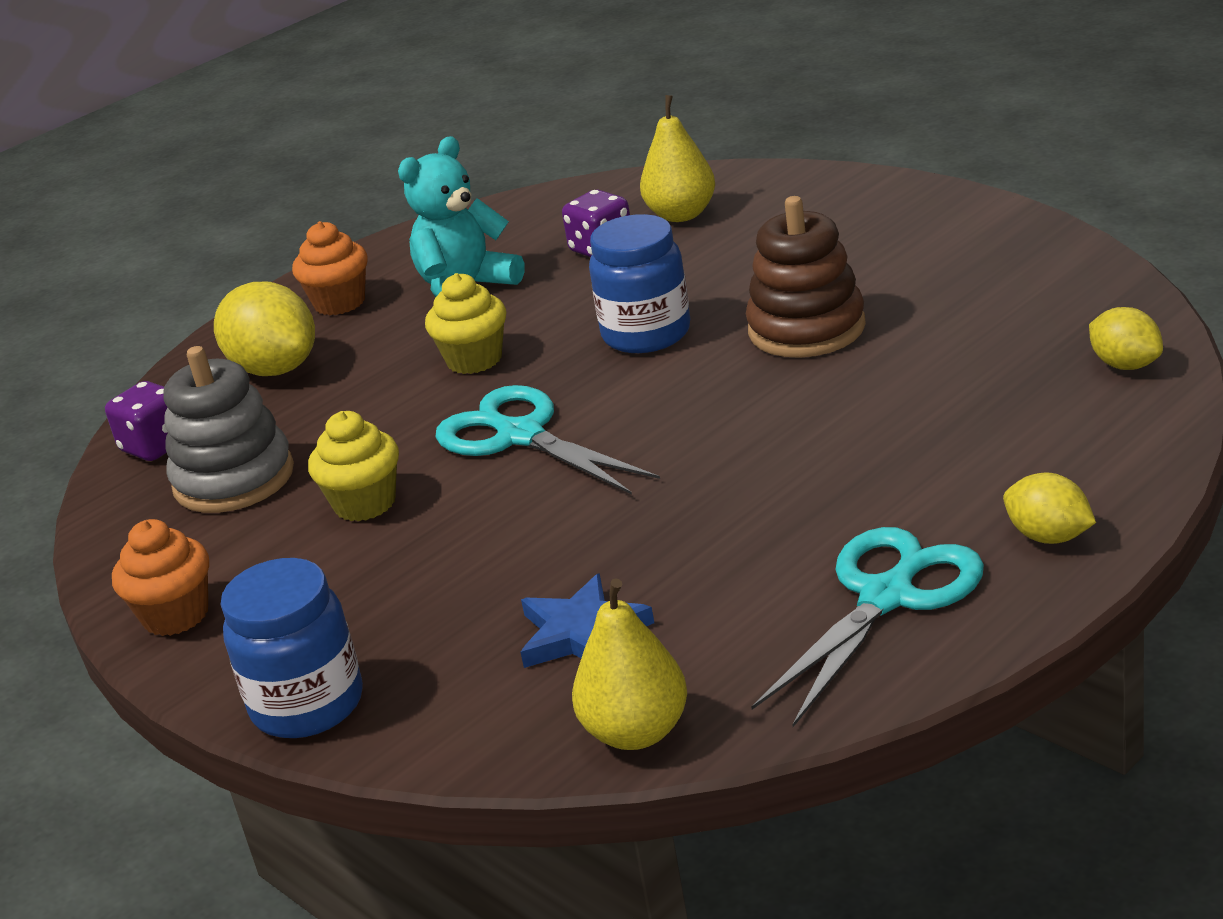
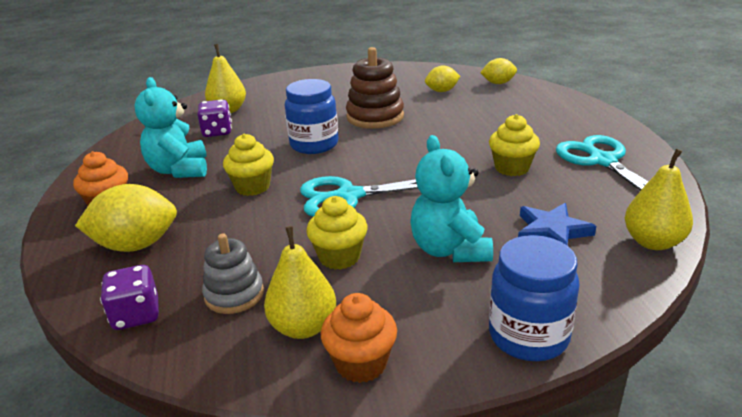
camera: 60 degrees left, 0 degrees up
(210, 550) = (303, 327): none -> yellow pear
(234, 479) = (234, 294): grey stacking toy -> grey stacking toy, size x0.66
(453, 572) = (449, 250): none -> turquoise teddy bear
(757, 523) = (512, 168): none -> yellow cupcake
(1049, 537) = (595, 125): yellow lemon -> yellow lemon (442, 91)

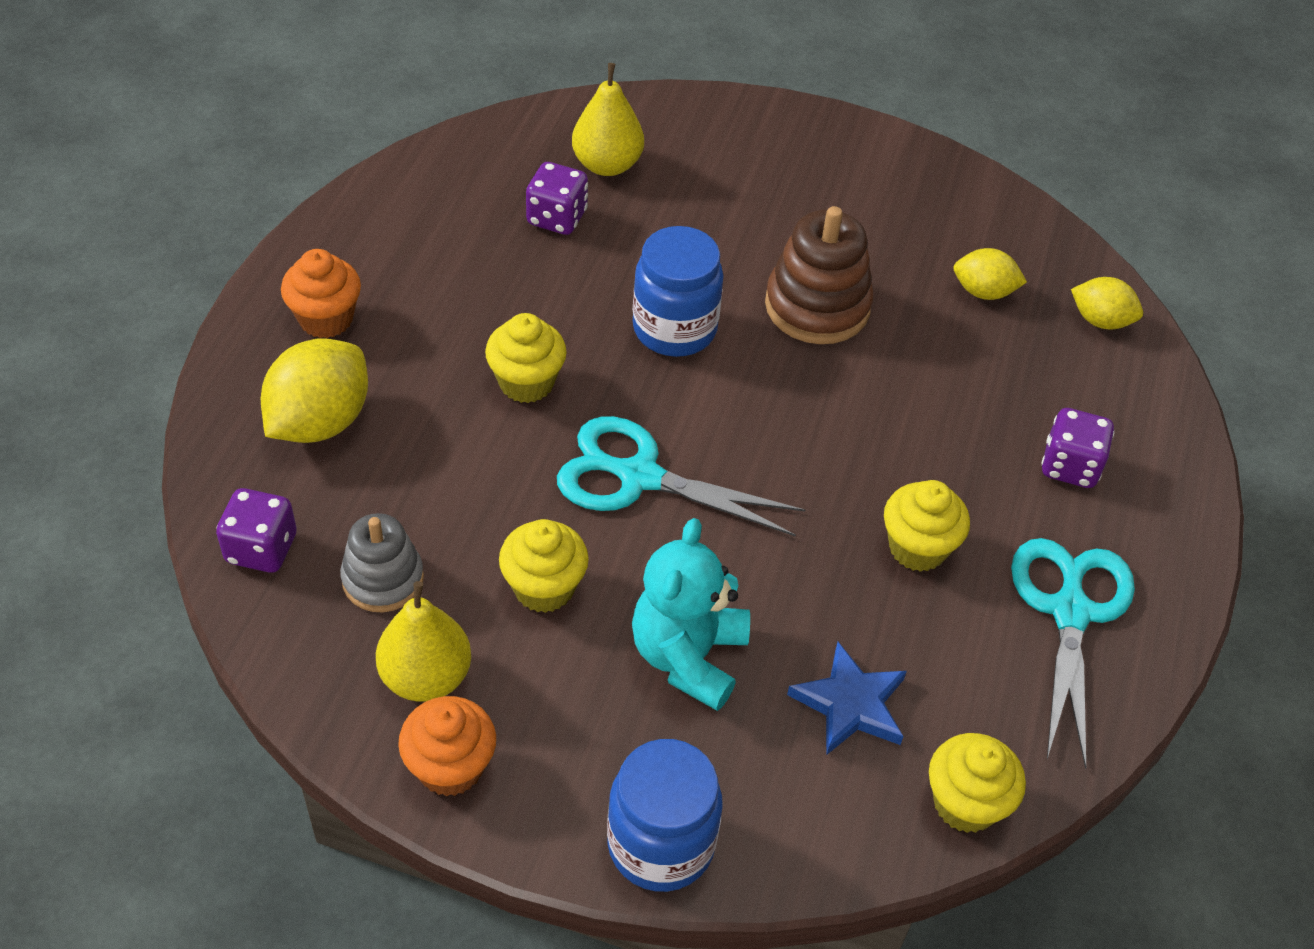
camera: 25 degrees right, 20 degrees up
(136, 245) = (320, 421): yellow lemon -> yellow lemon turned 75 degrees counterclockwise
(179, 170) = (453, 287): turquoise teddy bear -> none
(541, 122) = (1070, 466): none -> purple dice
(653, 242) = (965, 803): yellow pear -> yellow cupcake

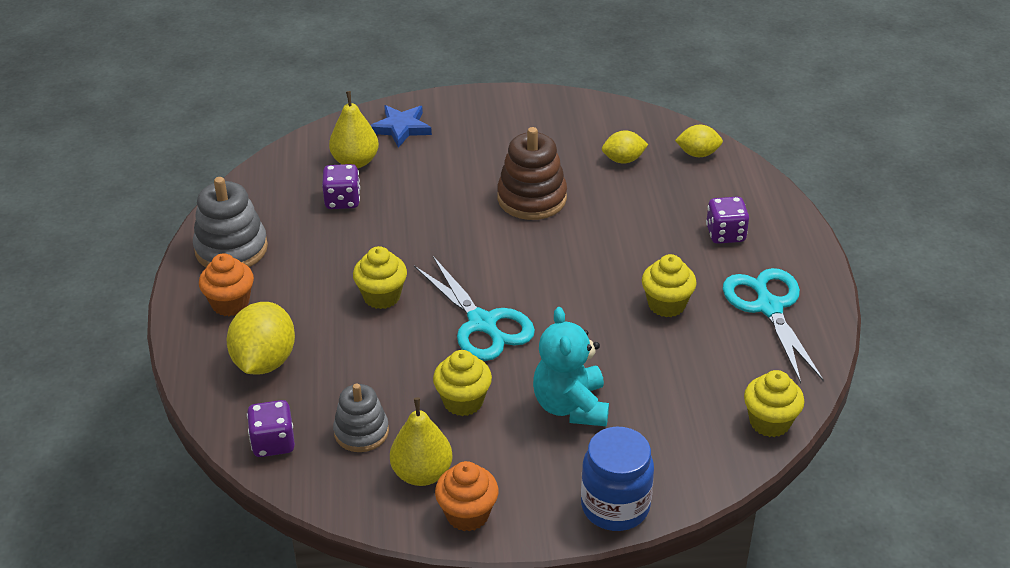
camera: 20 degrees left, 10 degrees down
(373, 238) = (231, 249): none -> grey stacking toy
(639, 477) = (482, 323): turquoise scissors -> turquoise scissors turned 120 degrees counterclockwise
(674, 329) = (454, 238): blue jar -> none
(850, 704) = (677, 397): blue star -> blue star (401, 128)

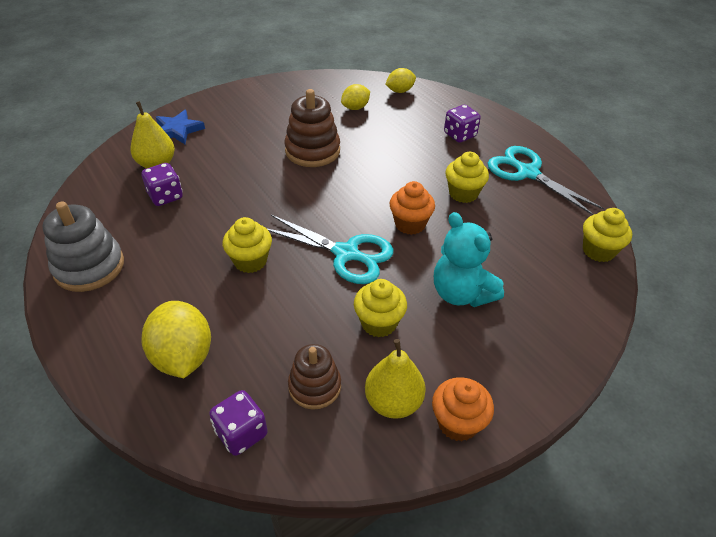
camera: 30 degrees left, 5 degrees up
(230, 304) = (117, 315): orange cupcake -> orange cupcake (410, 224)
(361, 432) = (314, 386): grey stacking toy -> brown stacking toy
(615, 506) = (558, 361): blue jar -> none

